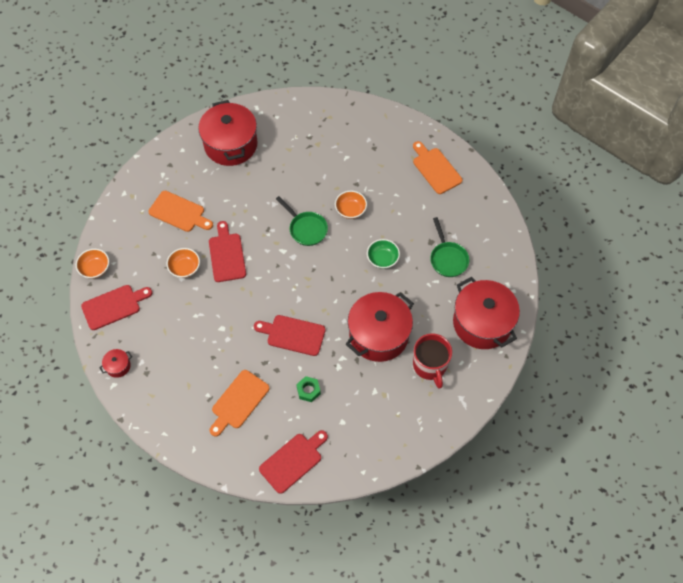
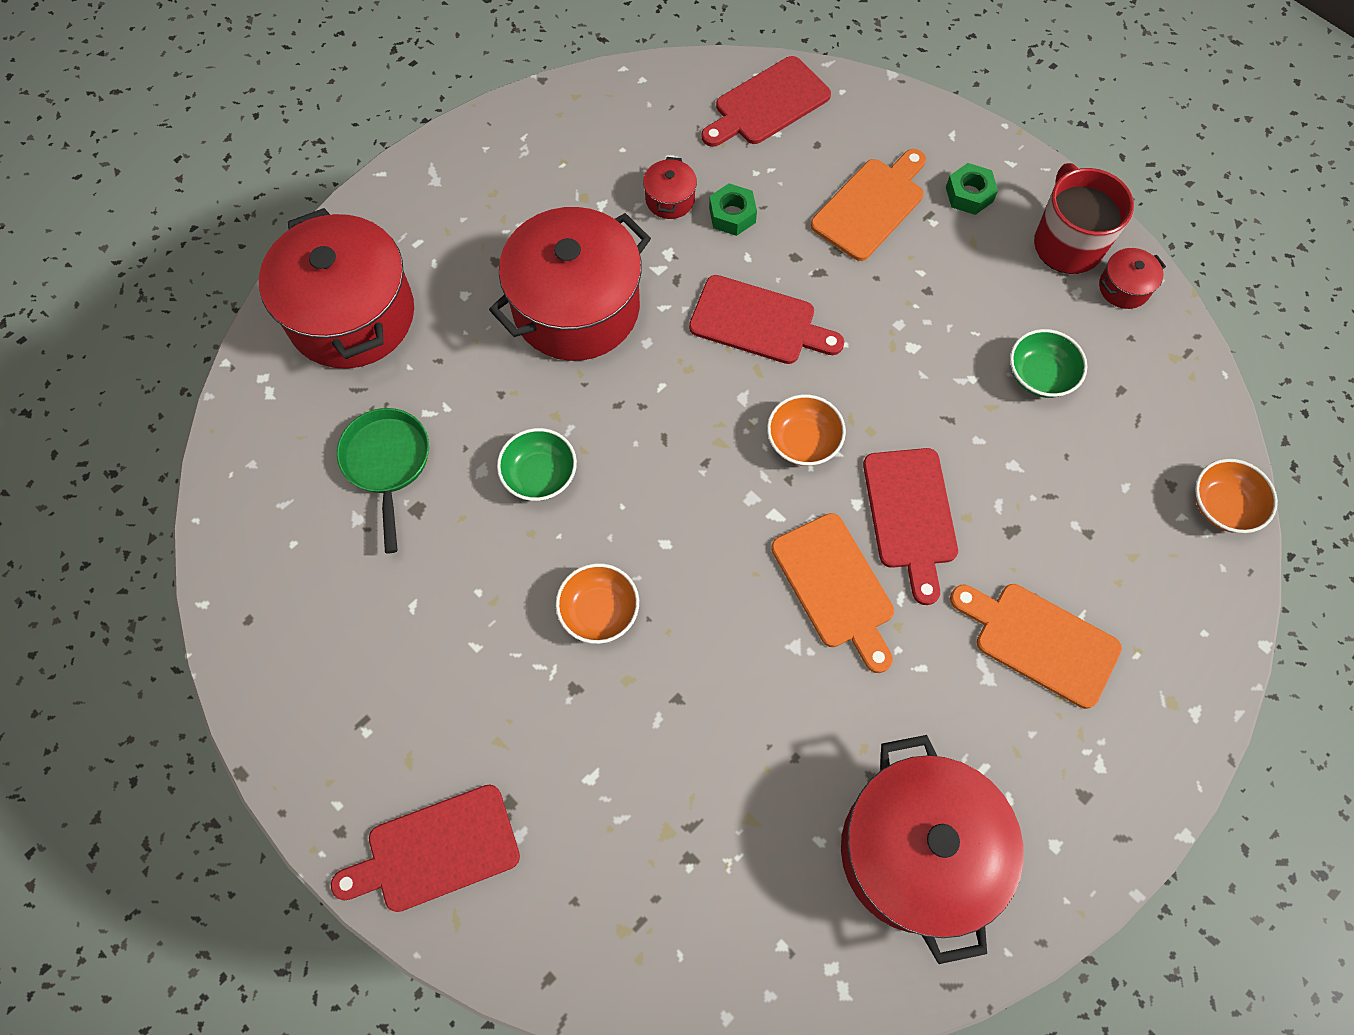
camera: 175 degrees left, 5 degrees up
(114, 306) = (1159, 413): red cutting board -> red cutting board (436, 850)
(164, 319) = (1040, 375): none -> green bowl
(185, 268) = (1008, 490): orange bowl -> orange bowl (803, 441)
(188, 412) = (969, 194): none -> green nut
(306, 229) = (716, 568): green pan -> none
(340, 397) = (670, 199): none -> red pot
(430, 365) = (482, 242): red mug -> red mug (1067, 244)
(435, 169) = (354, 717): orange cutting board -> orange cutting board (835, 586)

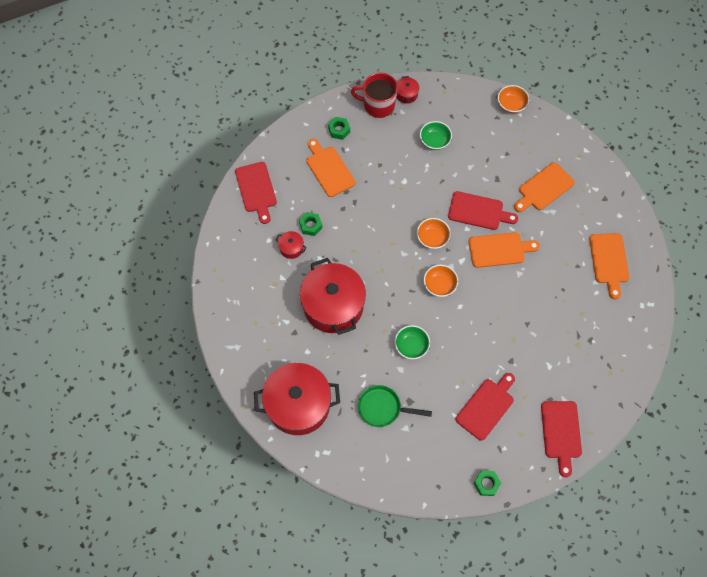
camera: 70 degrees left, 0 degrees up
(276, 717) = (486, 484): none -> green nut
(599, 611) = (481, 341): orange bowl -> orange bowl (439, 285)
(758, 322) = (369, 234): red cutting board -> red cutting board (486, 407)
(916, 851) = (609, 261): red pot -> orange cutting board

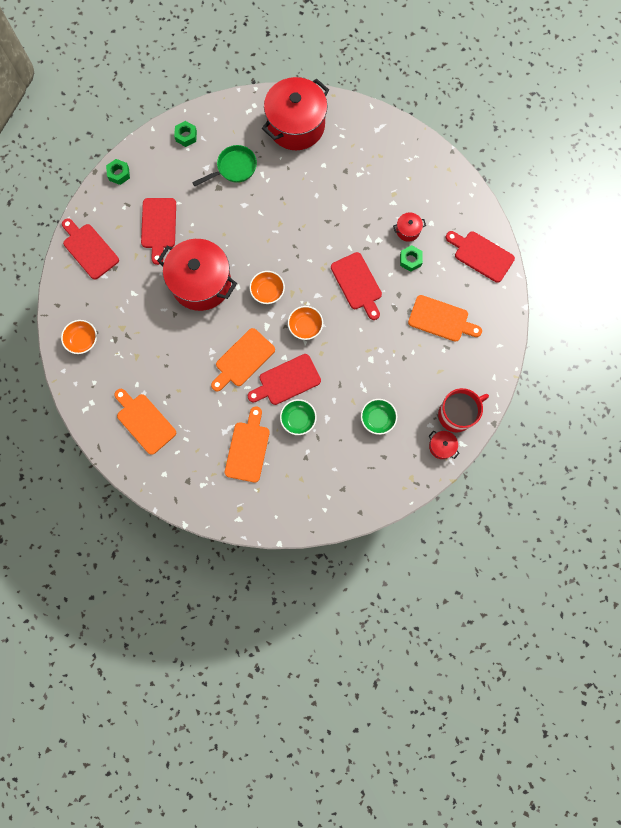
camera: 140 degrees right, 10 degrees up
(333, 305) = (335, 212): red pot -> red pot (201, 283)
(339, 130) = (466, 362): green nut -> green nut (186, 136)
(366, 239) = (357, 284): none -> red cutting board
(411, 346) = (250, 228): green bowl -> green bowl (298, 419)
(511, 105) = (340, 514): orange bowl -> orange bowl (83, 340)

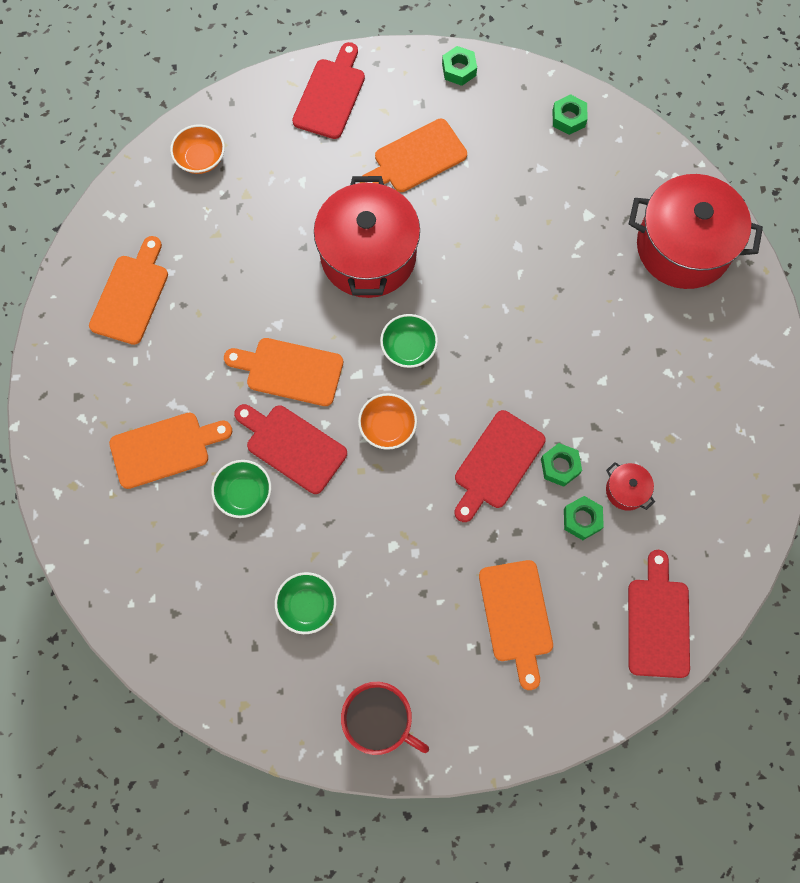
camera: 60 degrees right, 5 degrees down
(159, 226) = (416, 158): red cutting board -> orange cutting board
(234, 168) = (562, 203): green pan -> none
(267, 292) = (408, 348): orange bowl -> green bowl
(377, 254) = (560, 466): none -> green nut
(441, 446) = (317, 725): red pot -> none

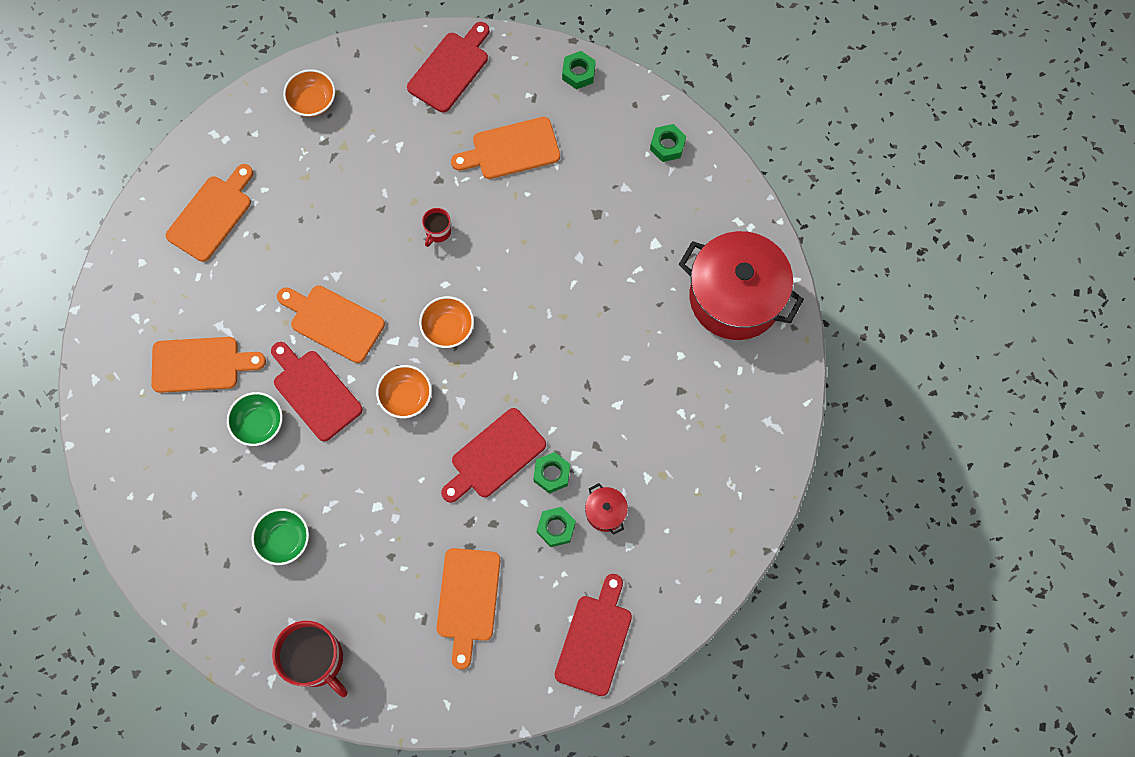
camera: 15 degrees right, 0 degrees up
(368, 255) = (438, 232): red pot -> red mug
(408, 348) = (448, 328): green bowl -> orange bowl

